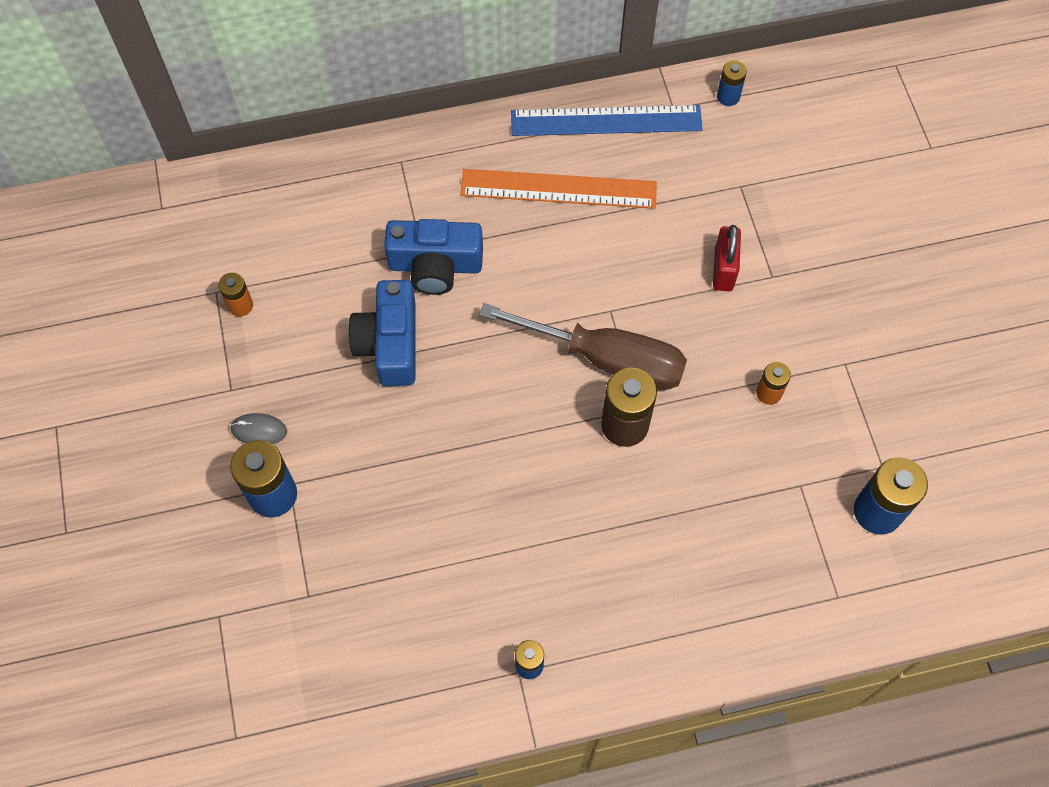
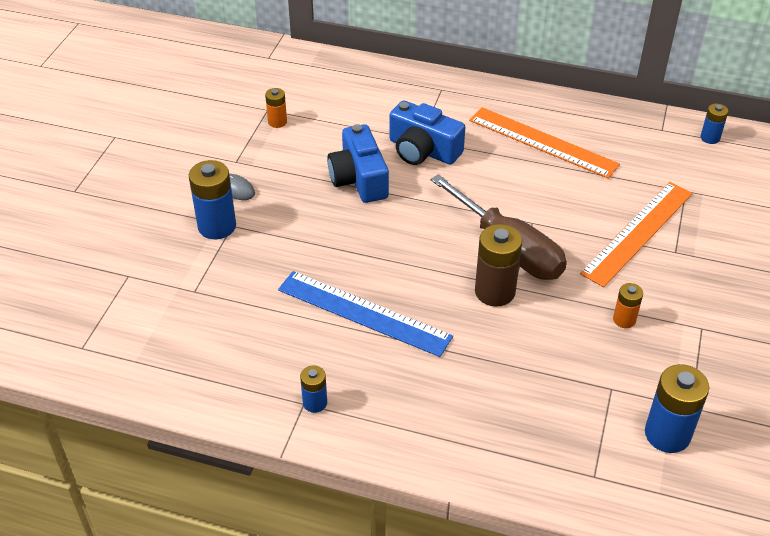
camera: 30 degrees right, 20 degrees down
(390, 344) = (359, 179): blue camera -> blue camera turned 45 degrees counterclockwise
(606, 121) = (605, 119): blue ruler -> blue ruler (363, 313)
(723, 270) = (638, 233): red padlock -> orange ruler

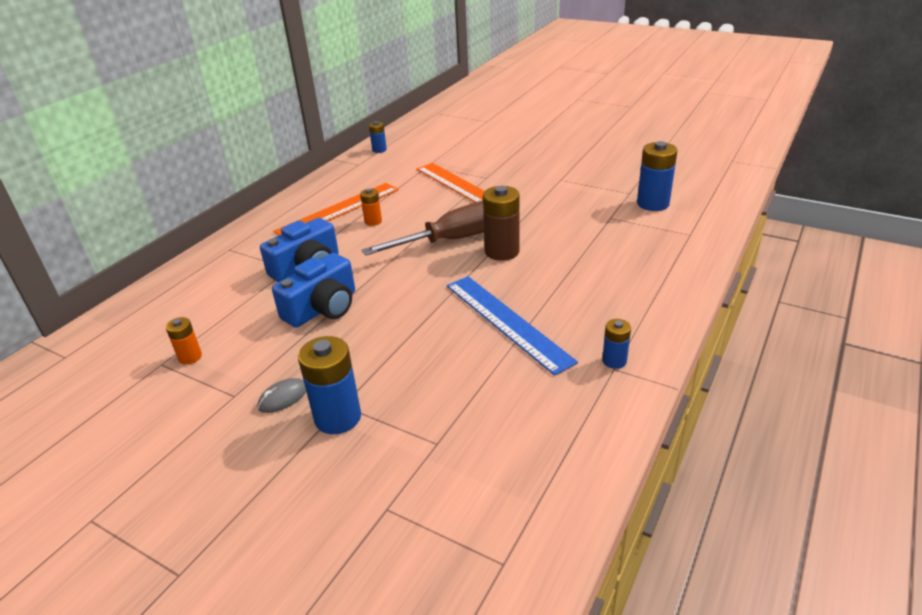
camera: 75 degrees left, 10 degrees down
(359, 179) = (323, 308): blue camera -> blue camera turned 45 degrees counterclockwise
(363, 313) = (507, 321): blue ruler -> blue ruler turned 75 degrees counterclockwise
(624, 320) = (546, 204): orange battery -> orange battery (373, 221)

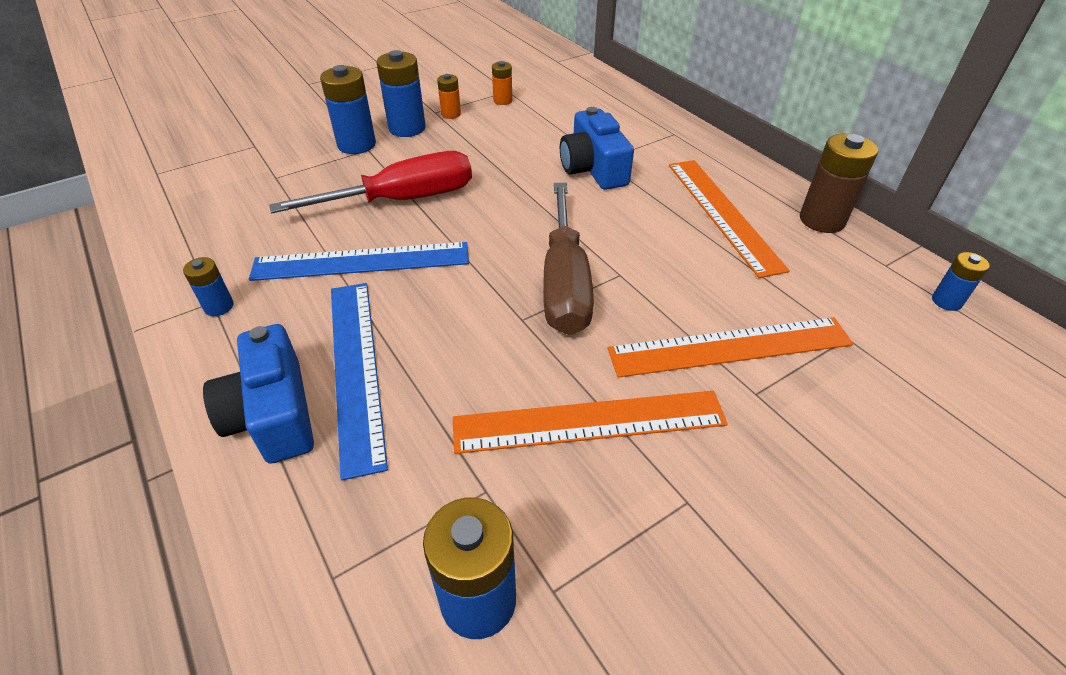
camera: 115 degrees right, 10 degrees up
(283, 398) = (407, 128): grey mouse -> blue battery
(323, 308) = (508, 164): blue camera -> blue camera (273, 414)
(373, 221) = (669, 232): orange battery -> orange battery (451, 114)
(416, 339) = (401, 200): none -> red screwdriver
(502, 251) = (497, 313): brown battery -> brown battery (822, 220)
(546, 206) = (589, 421): none -> orange ruler
(593, 278) = (355, 369): none -> blue ruler

